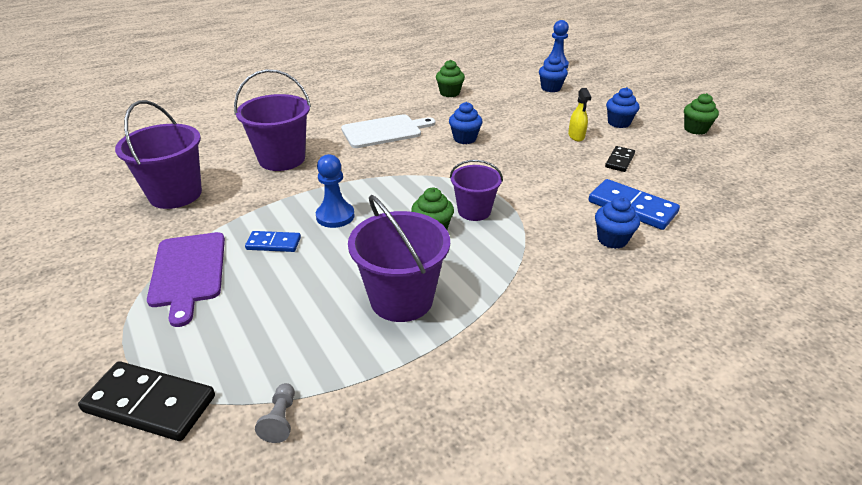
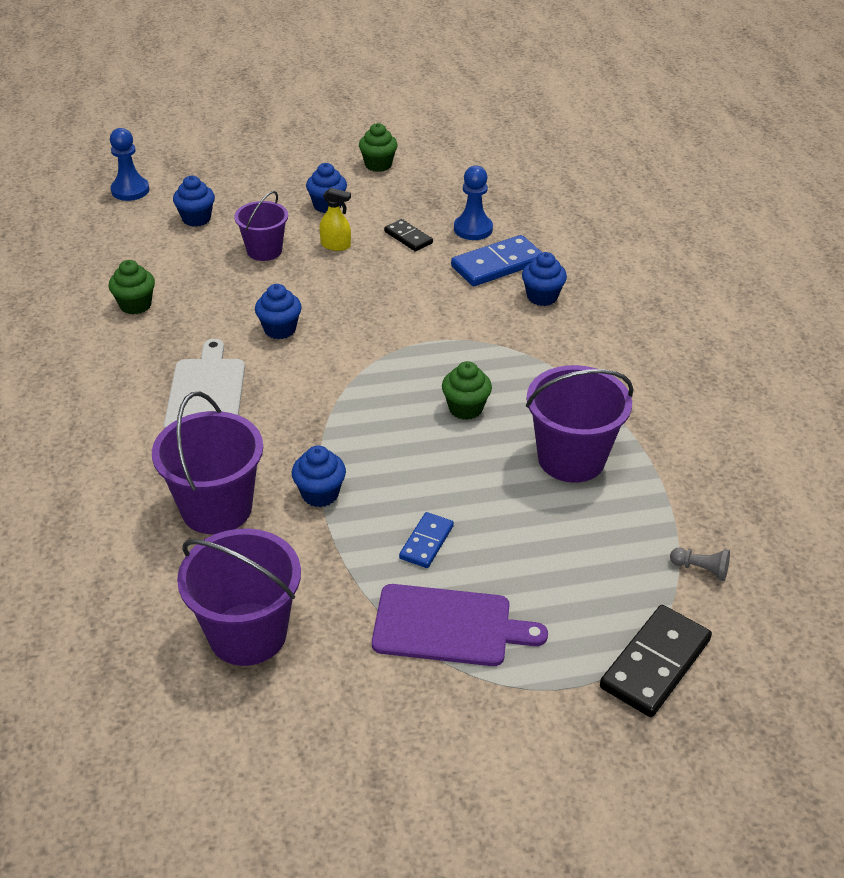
camera: 70 degrees left, 5 degrees up
(308, 190) = (320, 494): none -> blue cupcake
(335, 216) = (396, 479): blue pawn -> blue pawn (473, 229)
(474, 211) = (446, 368): purple bucket -> purple bucket (264, 250)

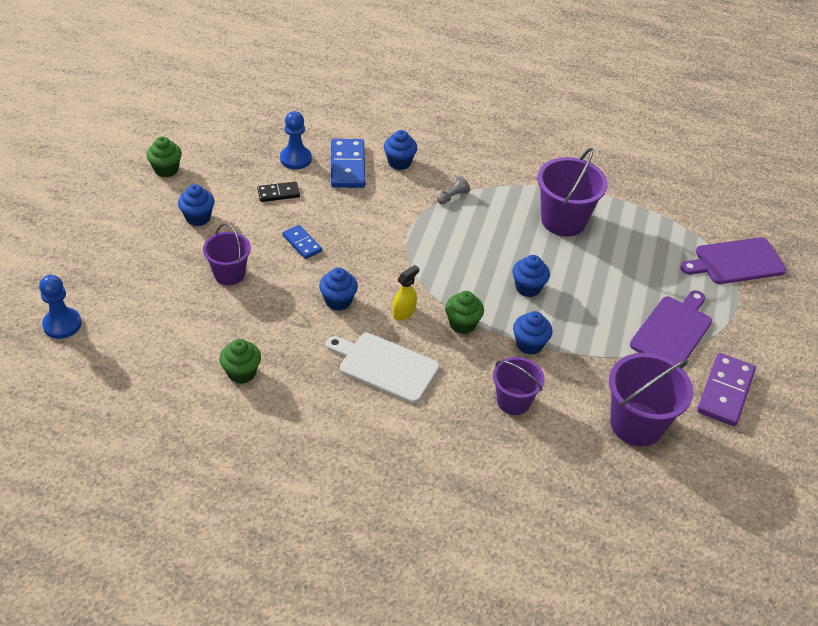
camera: 65 degrees left, 5 degrees up
(196, 219) = (147, 297): blue cupcake -> blue cupcake (528, 288)
(216, 508) = (513, 401): purple bucket -> purple bucket, size x0.63
(336, 245) = (256, 233): yellow spray bottle -> yellow spray bottle (404, 312)
(368, 717) = (725, 392): none -> purple domino
(426, 542) = (600, 312): blue domino -> blue domino (302, 243)
(465, 408) = (489, 245): green cupcake -> green cupcake (462, 324)
(655, 663) = (735, 262): black domino -> purple cutting board
(701, 569) = (678, 213): grey pawn -> grey pawn (452, 197)

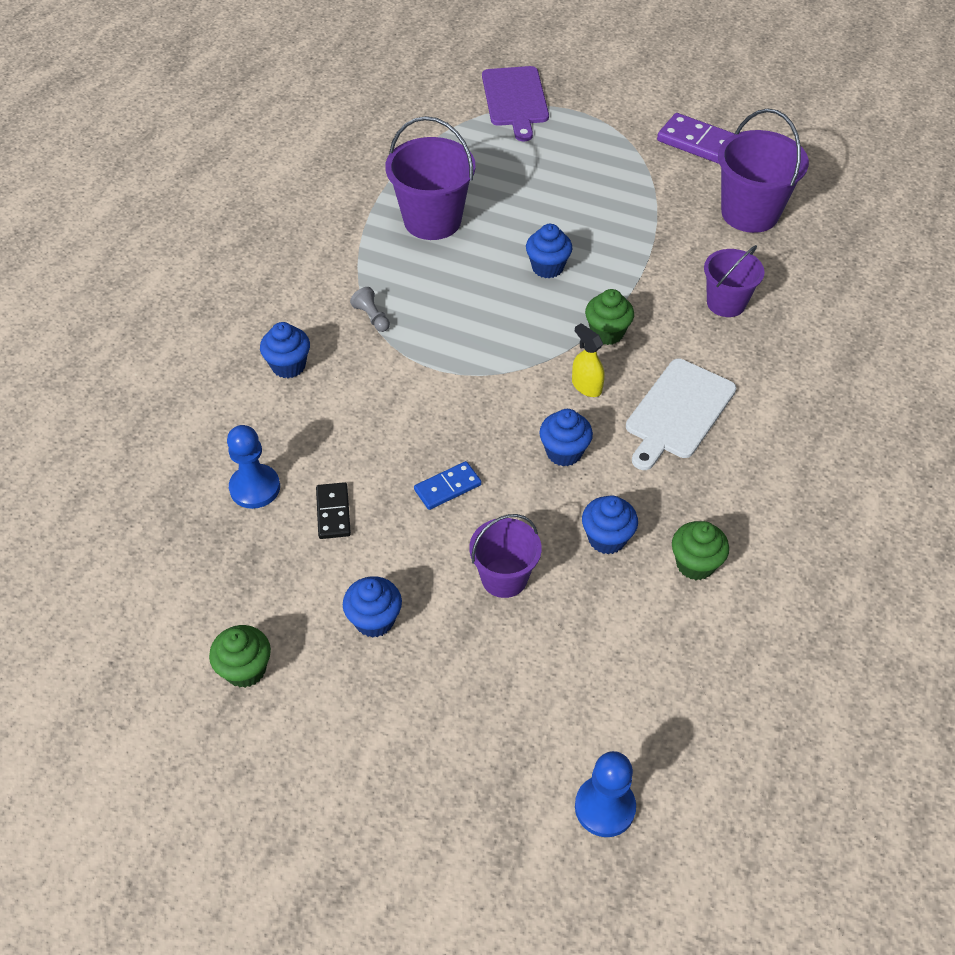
camera: 80 degrees left, 5 degrees up
(348, 166) = (285, 425): blue domino -> none
(529, 344) = (639, 278): blue cupcake -> blue cupcake (607, 538)
(673, 330) = (617, 164): purple cutting board -> none

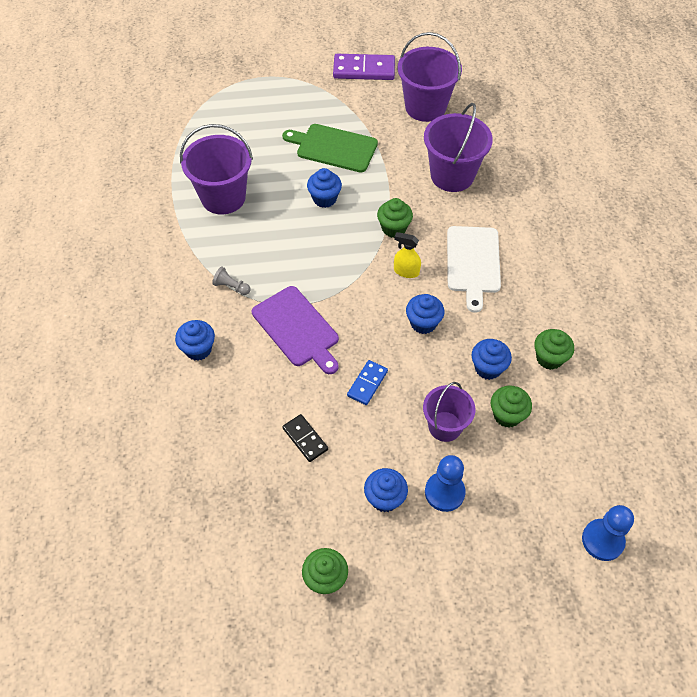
camera: 30 degrees left, 5 degrees up
(255, 488) = (239, 449): blue pawn -> blue pawn (444, 492)
(515, 100) = (218, 84): purple cutting board -> purple cutting board (297, 329)
(590, 603) = (507, 415): none -> green cupcake
(600, 216) = (333, 147): none -> green cutting board
(726, 303) = (452, 175): purple bucket -> purple bucket, size x1.58

